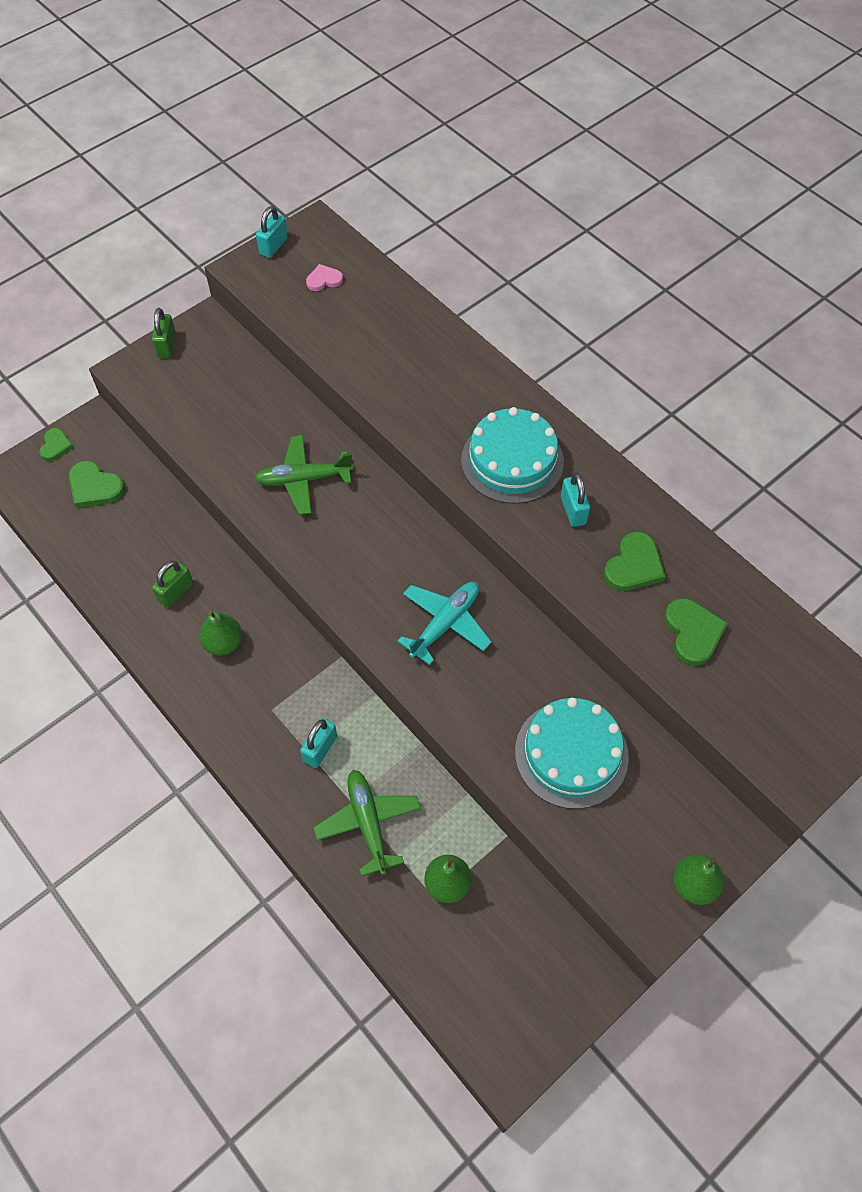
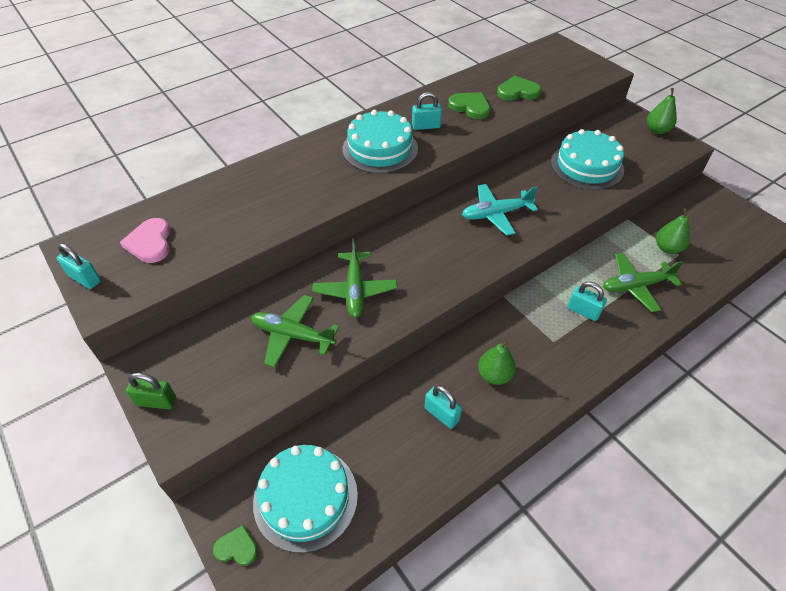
camera: 85 degrees left, 10 degrees down
(94, 487) = (305, 498): green heart -> turquoise cake
(176, 592) = (441, 414): green padlock -> turquoise padlock
(240, 433) = (292, 335): none -> green plane
(324, 280) = (150, 243): pink heart -> pink heart, size x1.58
(445, 623) = (496, 214): turquoise plane -> turquoise plane turned 60 degrees counterclockwise

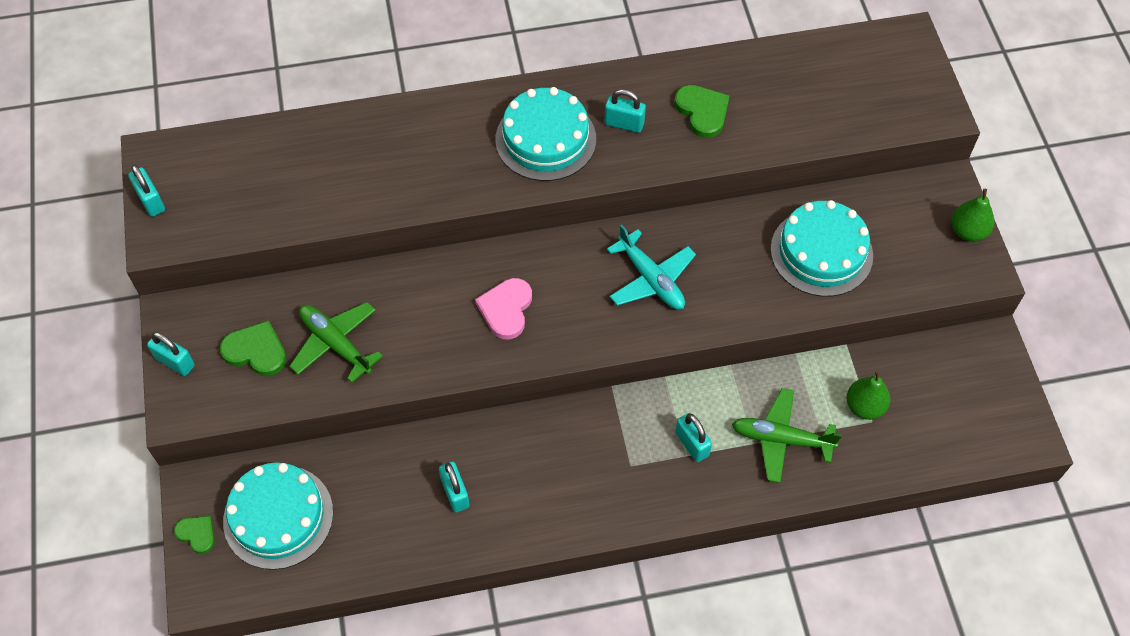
camera: 25 degrees right, 10 degrees up
(150, 243) = (230, 179): pink heart -> pink heart (506, 309)
(156, 401) = (175, 362): green padlock -> turquoise padlock
(355, 290) = (428, 316): green plane -> none
(494, 375) = (537, 475): green pear -> none
(496, 214) = (651, 279): turquoise plane -> turquoise plane turned 135 degrees counterclockwise
(517, 92) = (785, 107): green heart -> green heart (256, 351)

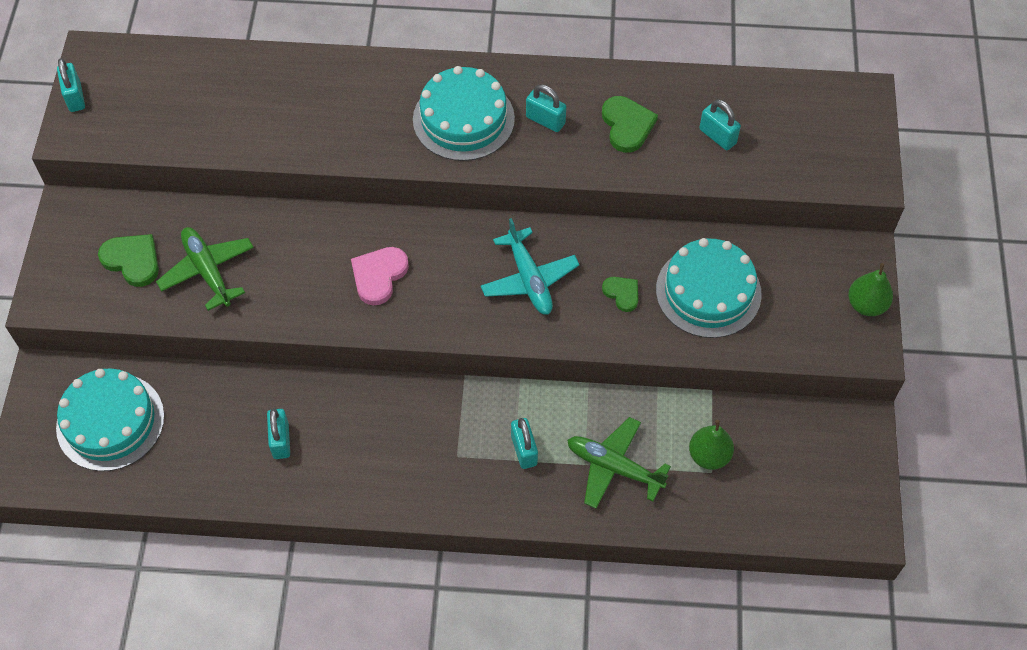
camera: 15 degrees right, 0 degrees up
(175, 362) = (56, 253): turquoise padlock -> turquoise padlock (717, 136)
(197, 534) = (32, 419): green heart -> green heart (622, 293)

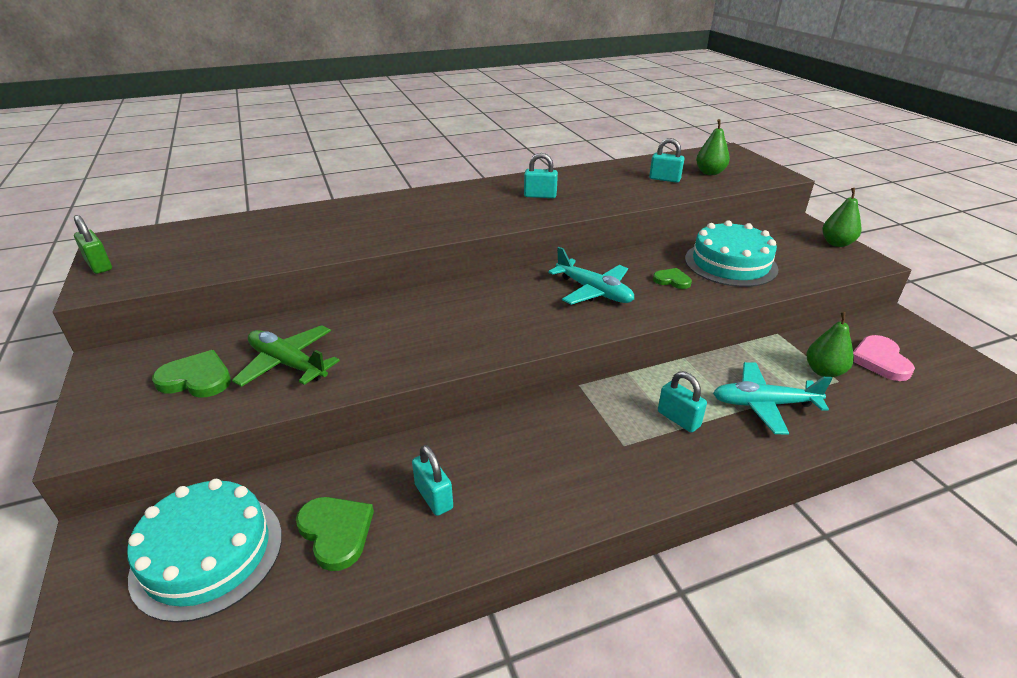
camera: 25 degrees left, 25 degrees down
(75, 97) = (99, 265): turquoise padlock -> green padlock
(379, 276) = (464, 322): pink heart -> pink heart (880, 360)
(463, 119) = (477, 207): turquoise cake -> none
(614, 467) = (763, 404): green plane -> turquoise plane
(627, 125) = (600, 187): green heart -> green heart (336, 532)
(787, 142) = (710, 173): none -> green pear

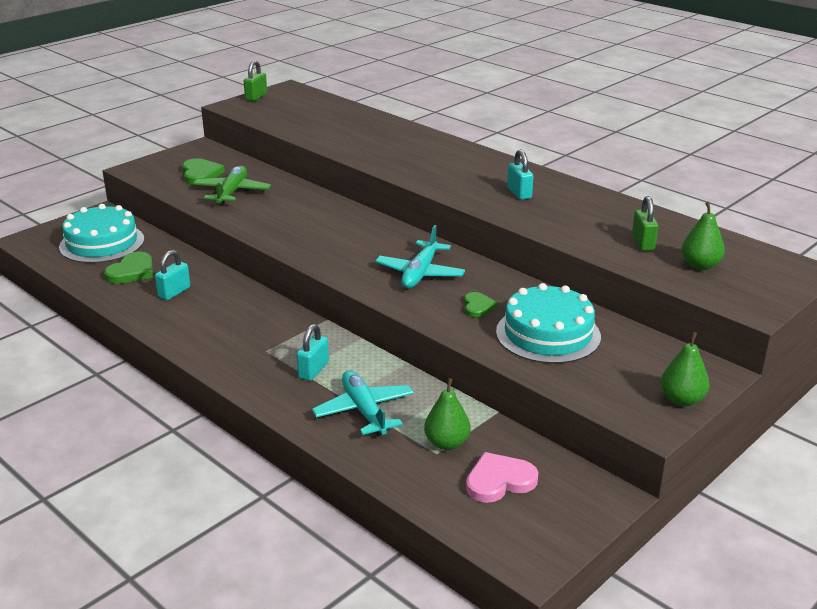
camera: 65 degrees right, 5 degrees down
(664, 179) = (643, 243): turquoise padlock -> green padlock

